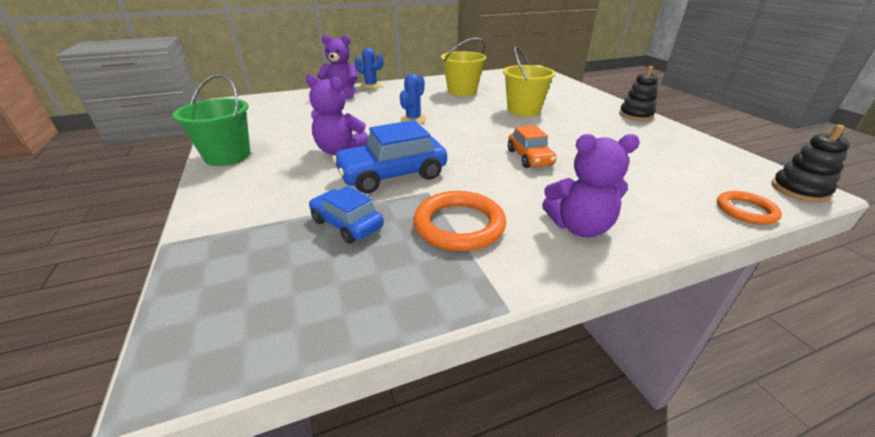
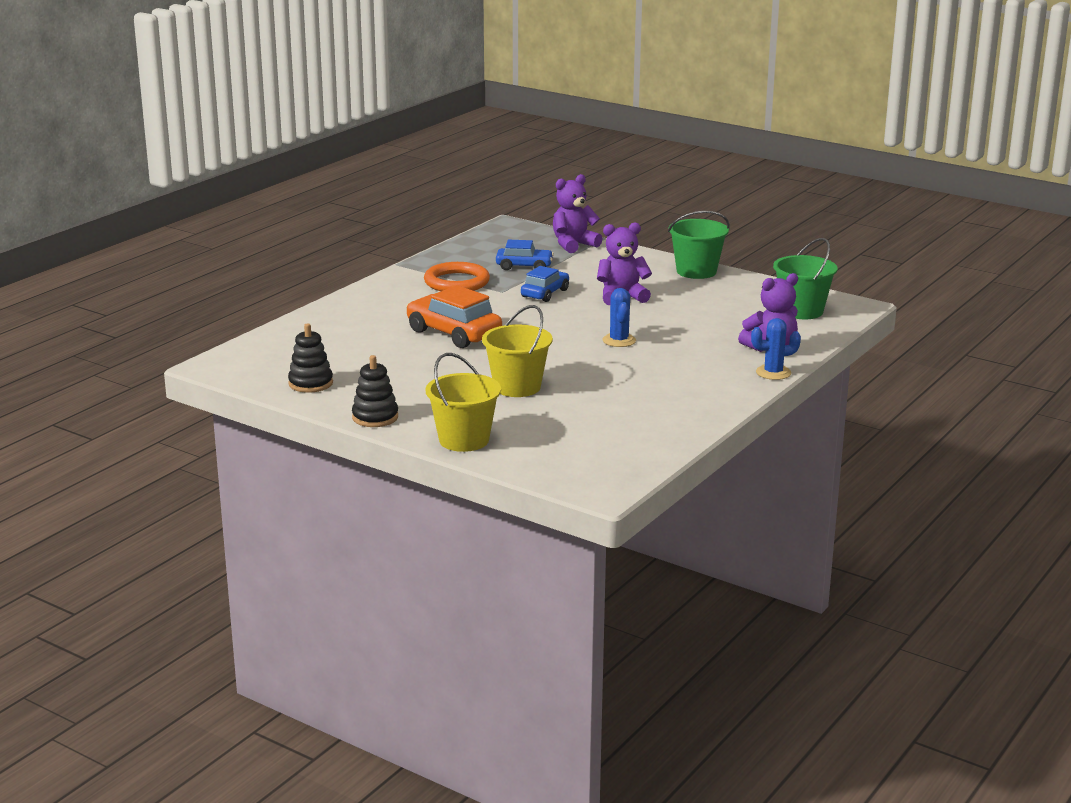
camera: 145 degrees right, 10 degrees down
(265, 107) = (801, 311): none -> green bucket
(392, 175) = (545, 293): blue car -> blue car, size x0.62
(462, 91) = (637, 398): yellow bucket -> yellow bucket (464, 440)
(529, 158) = (454, 333): orange car -> orange car, size x1.61
(579, 227) = (381, 299): purple teddy bear -> purple teddy bear (573, 245)
(745, 210) = (267, 337): orange ring -> none
(799, 190) = (217, 364): black stacking toy -> black stacking toy (310, 383)

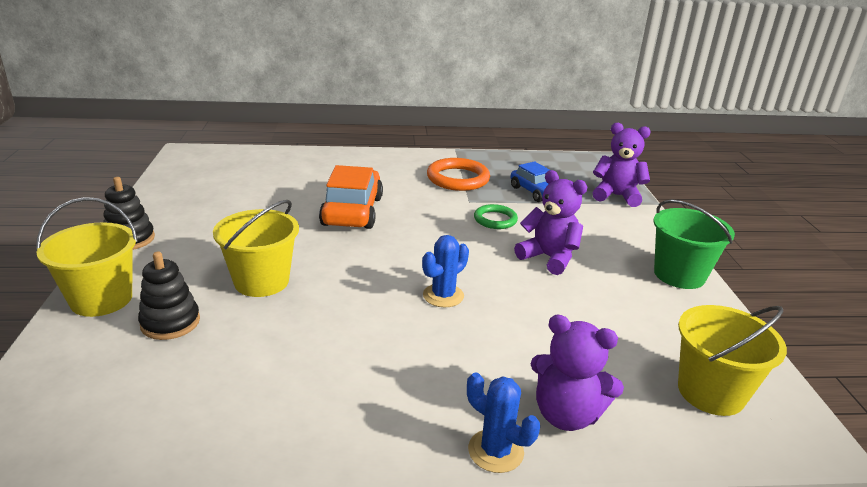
camera: 50 degrees right, 5 degrees up
(310, 383) = (183, 192): black stacking toy -> black stacking toy (170, 322)
(545, 293) = (495, 219): blue car -> green ring
(801, 311) = (711, 392): green bucket -> yellow bucket

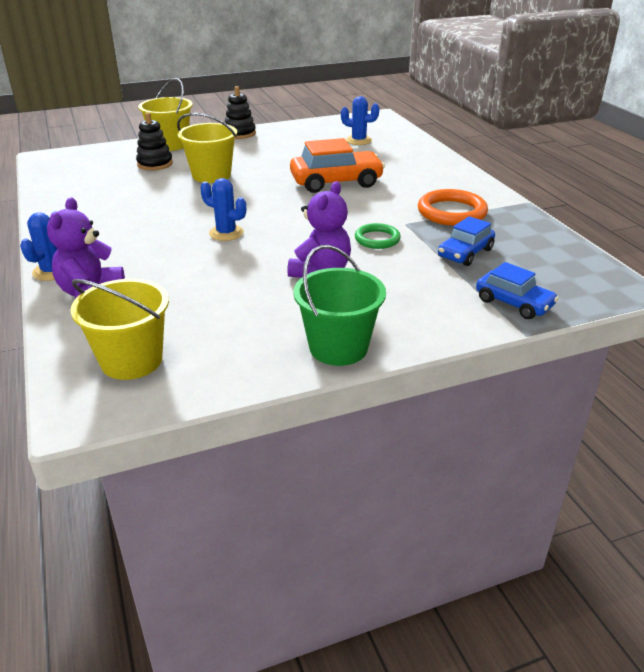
camera: 75 degrees right, 5 degrees up
(248, 177) = (358, 140): none -> blue cactus
(616, 196) = (513, 303): purple teddy bear -> blue car

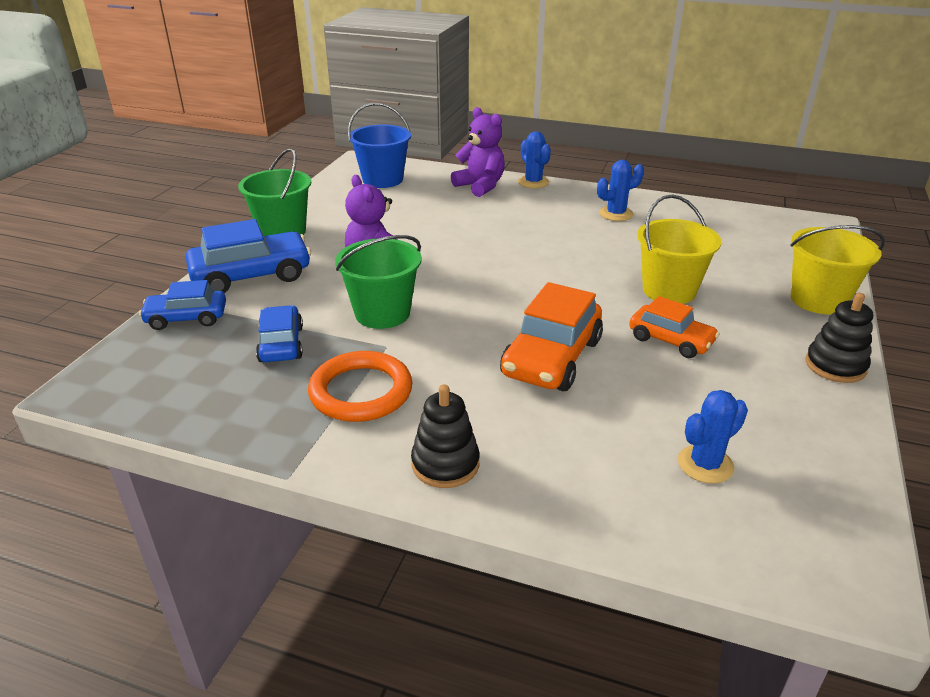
camera: 130 degrees right, 0 degrees up
(131, 361) = (382, 180): yellow bucket -> blue bucket
(155, 164) = (744, 271): black stacking toy -> black stacking toy (445, 464)
(226, 233) = (506, 252): blue cactus -> blue cactus (616, 214)
(271, 163) = (670, 340): none -> orange car
(377, 239) = (382, 313): green ring -> green bucket
(425, 313) = (252, 276): none -> blue car

